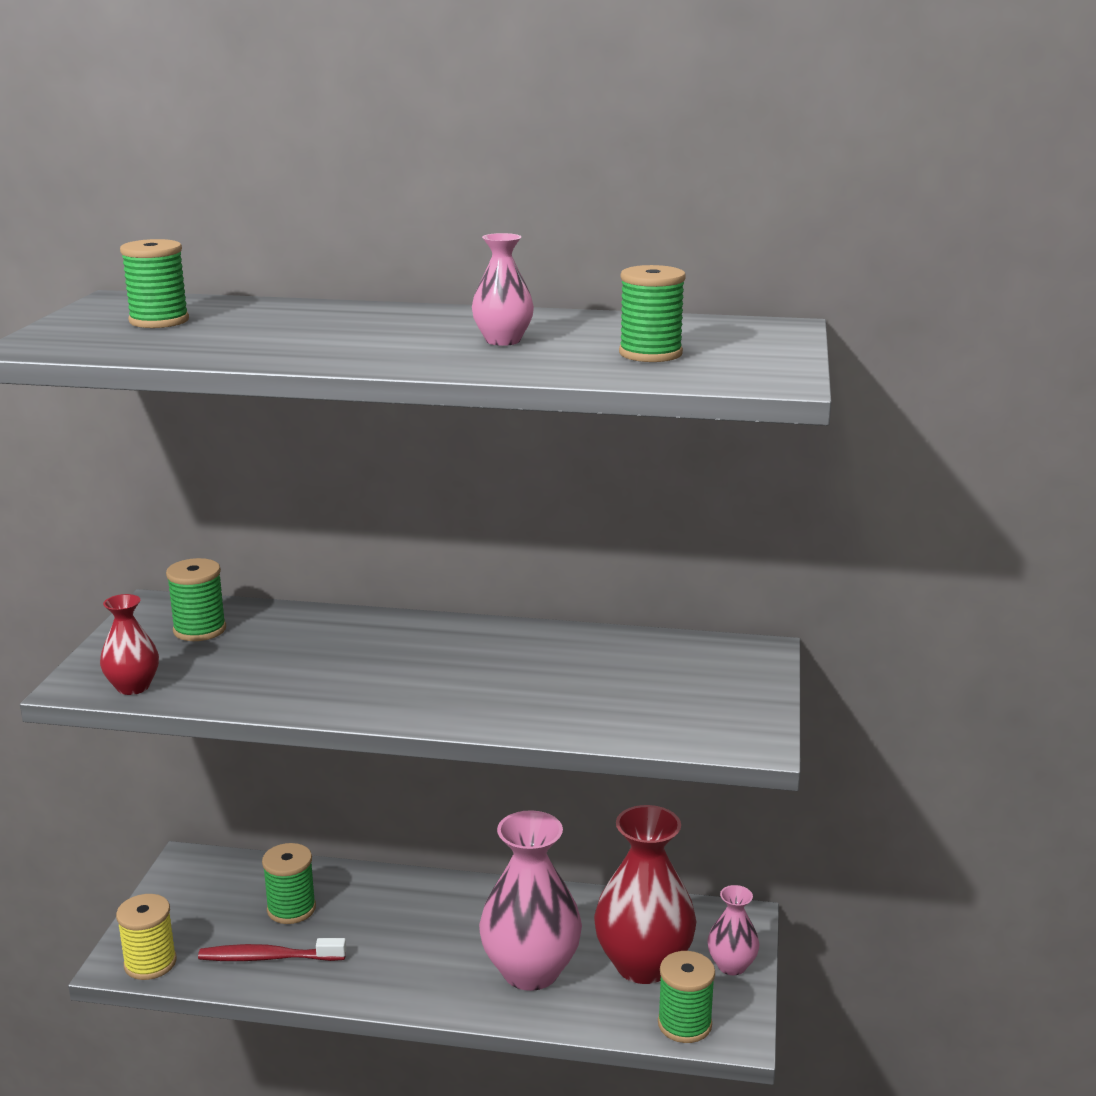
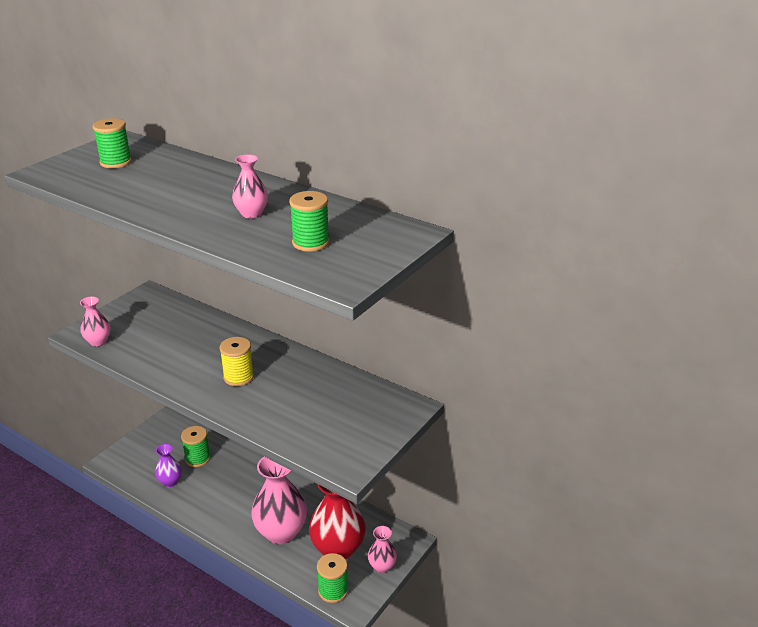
camera: 25 degrees right, 10 degrees up
(133, 687) = (98, 341): red vase -> pink vase
(150, 963) = (120, 467): yellow spool -> yellow spool (238, 377)
(199, 630) = (154, 314): green spool -> none
(268, 958) = (170, 482): red toothbrush -> purple vase

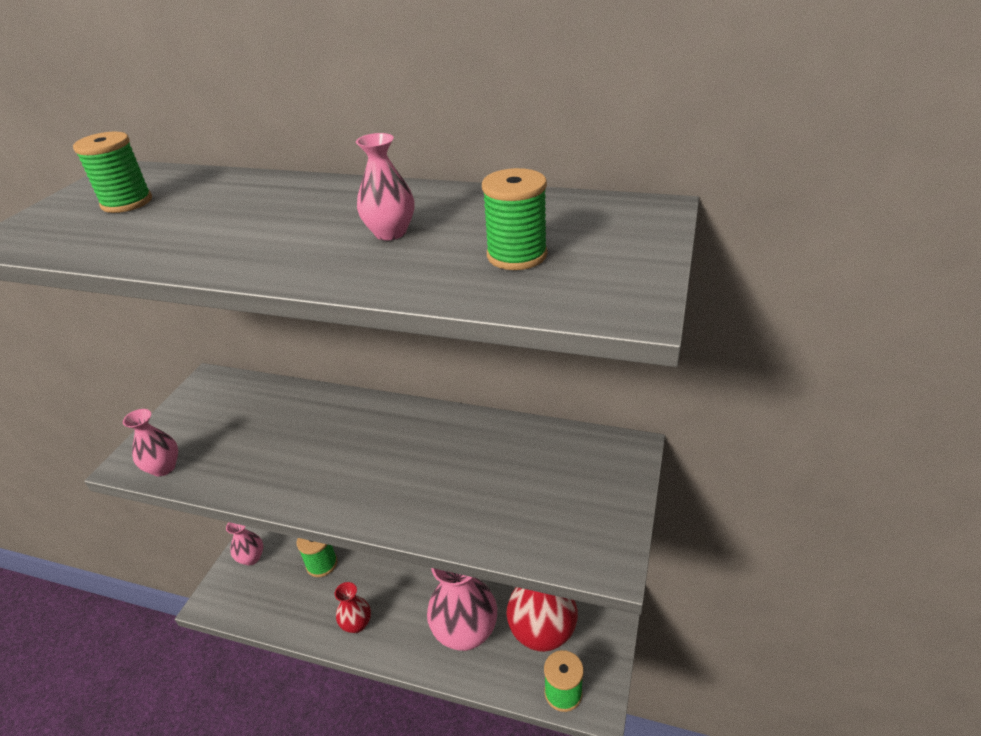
camera: 15 degrees left, 5 degrees up
(170, 482) = (299, 606): purple vase -> none
(205, 505) = (357, 624): none -> red vase
(238, 377) = (386, 468): yellow spool -> none
(382, 566) = (603, 639): pink vase -> pink vase (251, 558)

